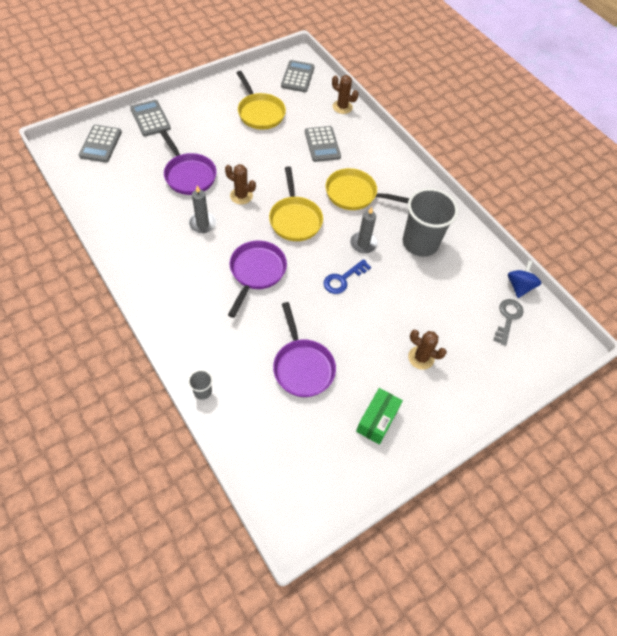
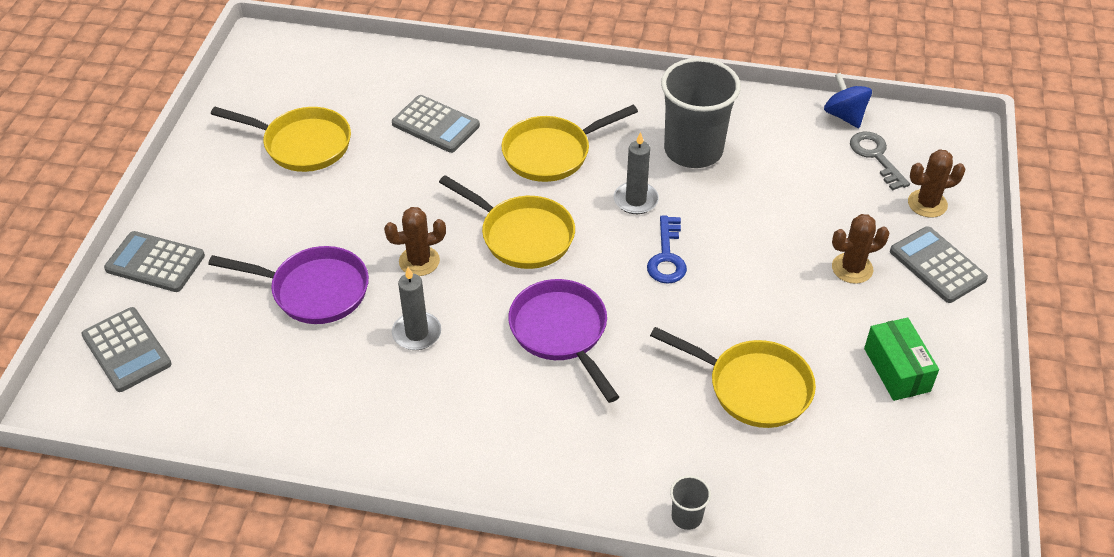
camera: 40 degrees left, 10 degrees down
(298, 77) = (292, 66): grey calculator -> grey calculator (937, 265)
(302, 366) = (753, 387): purple pan -> yellow pan
(342, 107) = (400, 63): brown cactus -> brown cactus (927, 204)

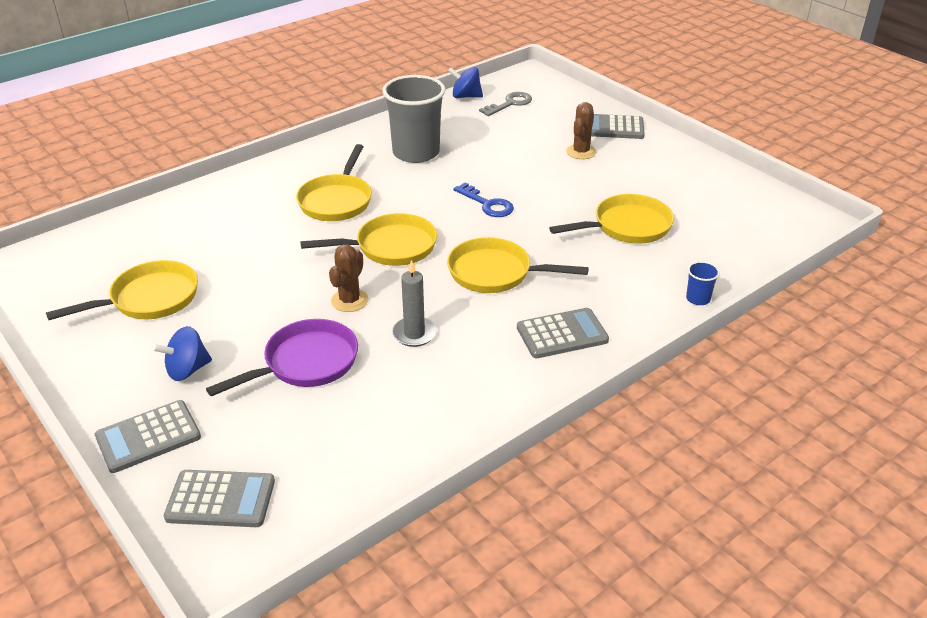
camera: 50 degrees left, 10 degrees down
(243, 228) = (187, 370): none -> blue spinning top
(435, 125) = (233, 232): grey calculator -> grey calculator (562, 334)
(561, 332) = (495, 273): purple pan -> yellow pan
(635, 200) = (425, 191): grey candle -> none
(686, 517) = (698, 299): grey cup -> blue cup
(876, 156) = (510, 104): grey key -> grey key turned 120 degrees clockwise
(896, 370) = (670, 176): green box -> none
(927, 204) = (566, 108): brown cactus -> none

